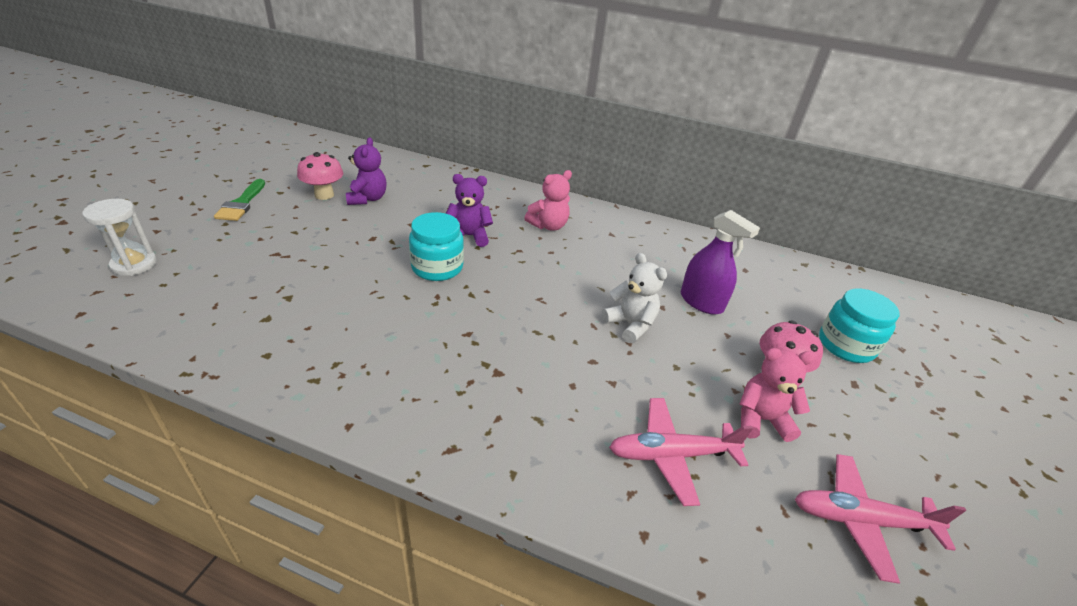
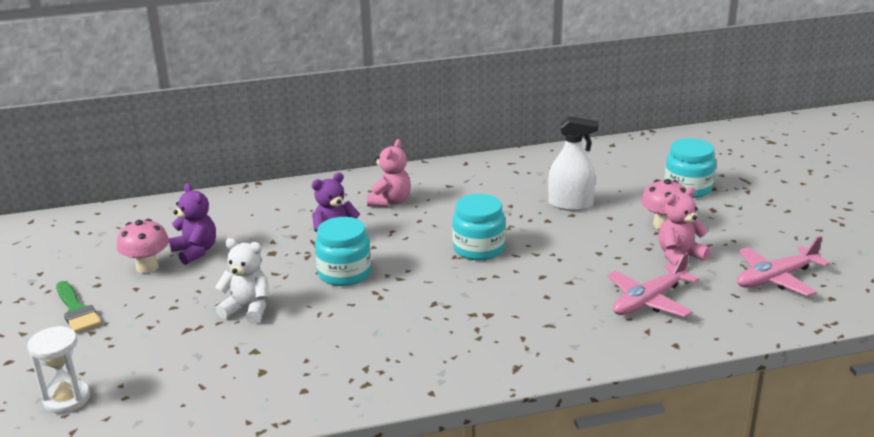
camera: 30 degrees left, 10 degrees down
(568, 302) = (479, 249): none -> turquoise jar
(630, 324) = (540, 242): white teddy bear -> white teddy bear (248, 309)
(701, 302) = (570, 204): purple spray bottle -> white spray bottle

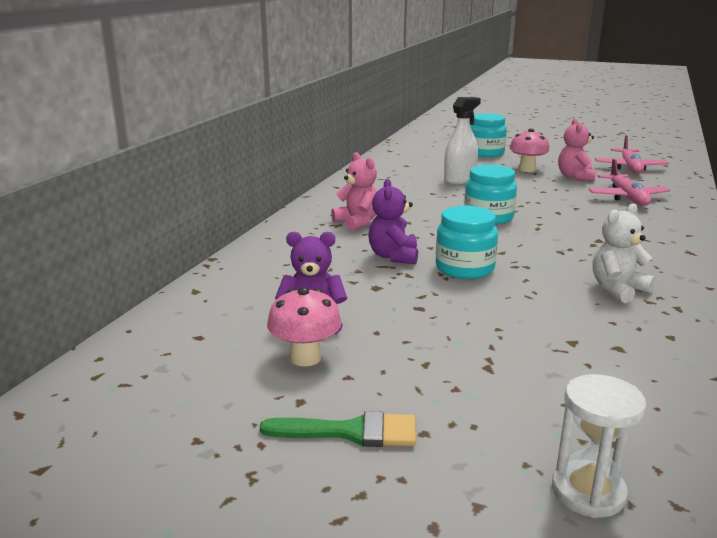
camera: 55 degrees left, 5 degrees down
(248, 309) = (482, 325): white teddy bear -> white teddy bear (617, 289)

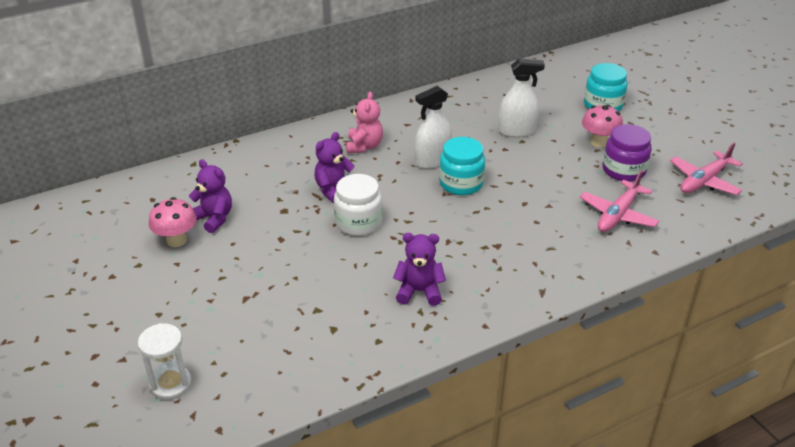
camera: 40 degrees right, 15 degrees up
(351, 432) = (132, 294): green brush -> none
(436, 212) = (432, 161): none -> white spray bottle
(464, 268) = (358, 222): turquoise jar -> white jar
(575, 177) = (623, 170): pink teddy bear -> purple jar
(617, 289) = (419, 291): white teddy bear -> purple teddy bear

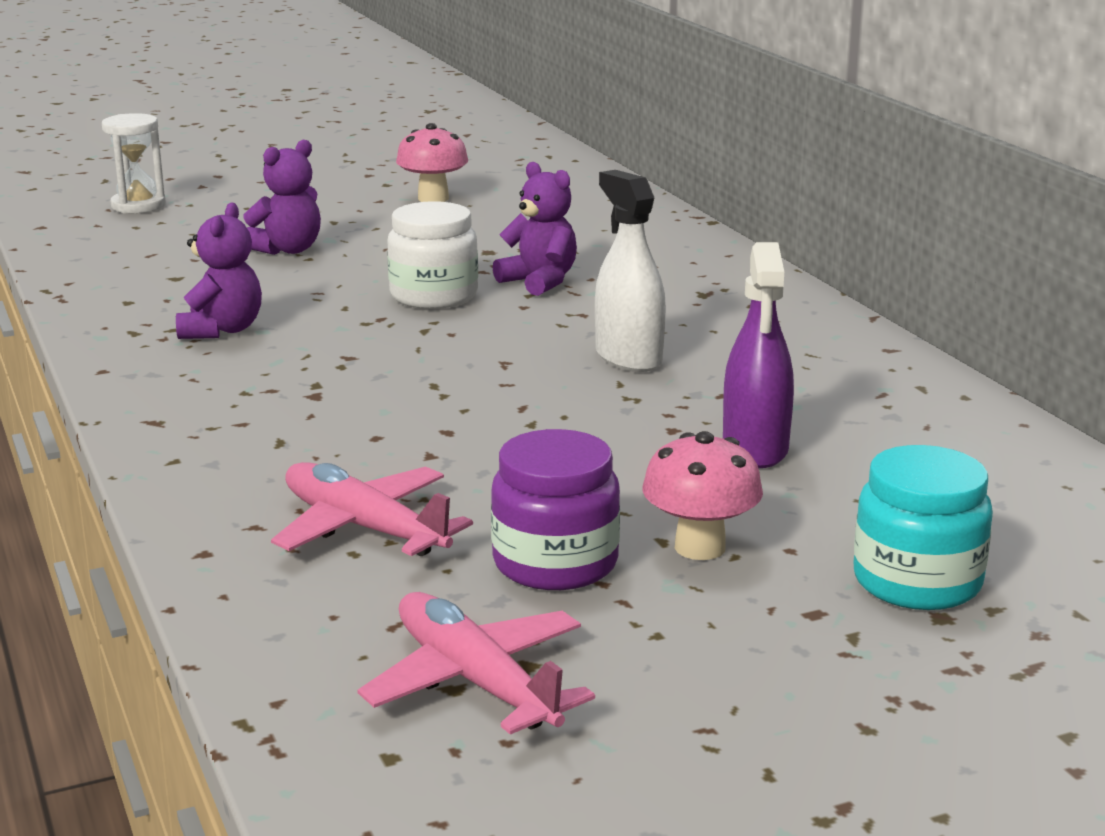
camera: 95 degrees right, 15 degrees down
(213, 218) = (480, 214): purple teddy bear -> purple teddy bear (288, 250)
(364, 146) = (688, 305): pink teddy bear -> none
(461, 183) = (537, 377): turquoise jar -> none
(516, 131) = (755, 448): white spray bottle -> purple spray bottle

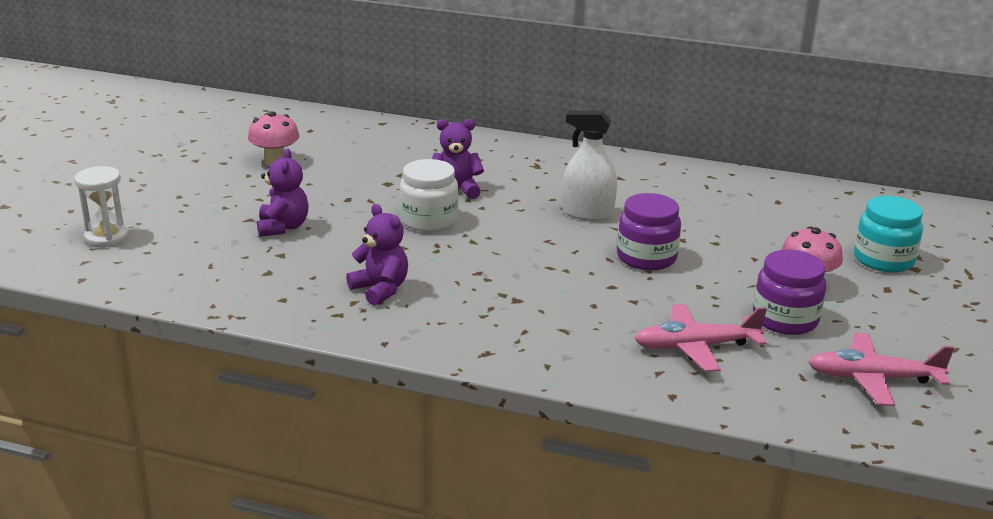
camera: 50 degrees left, 5 degrees up
(571, 425) = (646, 257): none -> purple jar
(755, 448) = (726, 233): purple spray bottle -> none

